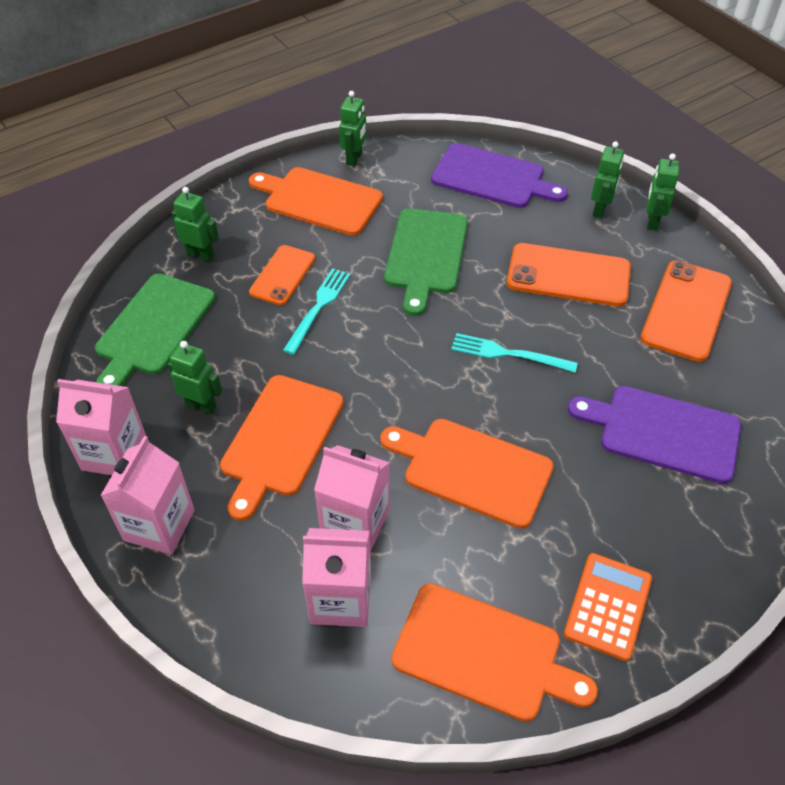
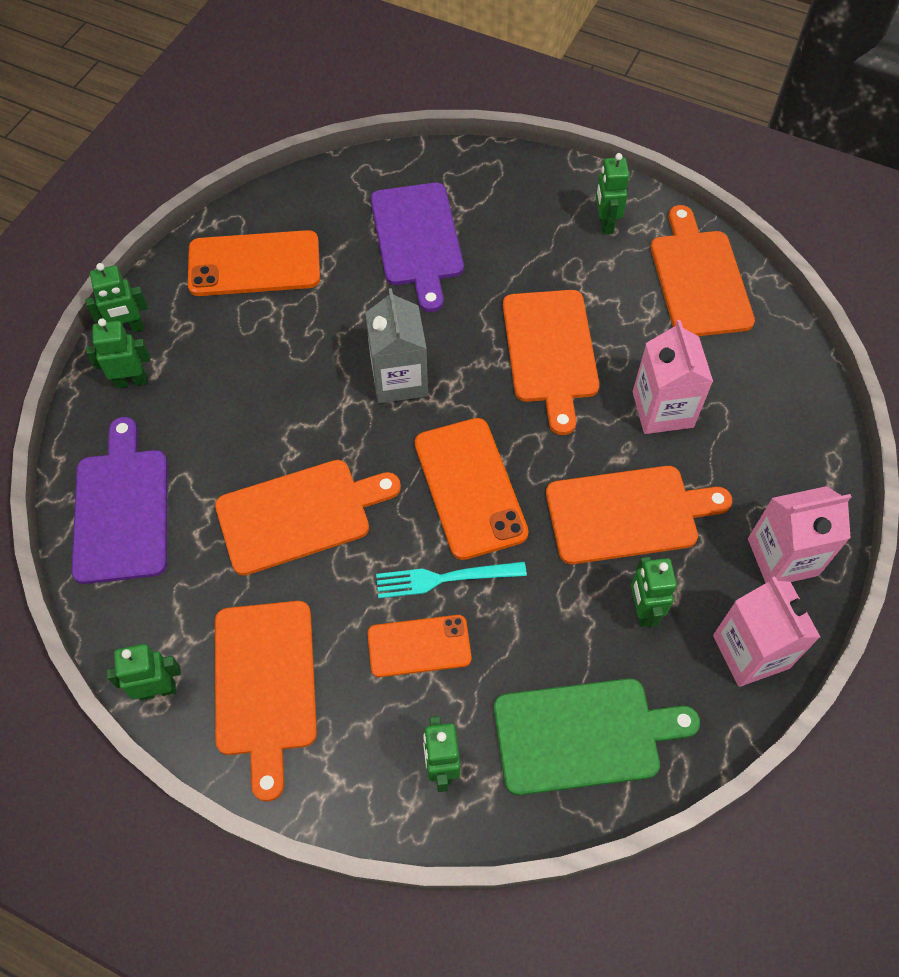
camera: 120 degrees left, 10 degrees up
(341, 599) = (732, 384): pink carton -> none
(426, 255) = (300, 514): green cutting board -> orange cutting board
(508, 354) = (399, 379): turquoise fork -> grey carton
(568, 275) = (257, 371): orange phone -> orange phone (470, 488)
(608, 606) = (605, 223): orange calculator -> green robot

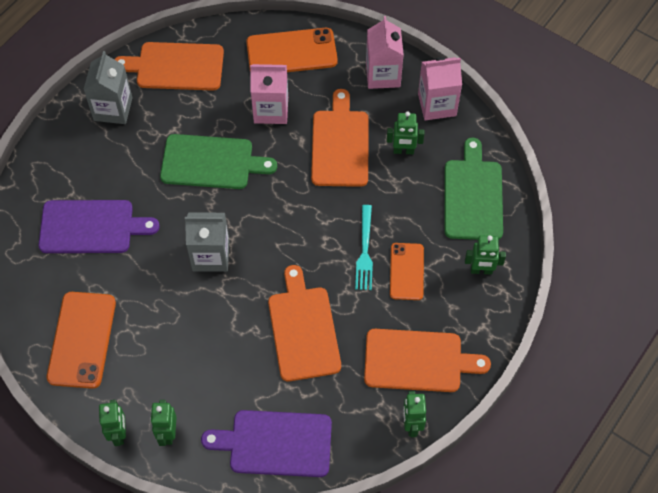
camera: 80 degrees left, 0 degrees up
(470, 488) = (304, 226): orange phone -> orange phone (291, 52)
(550, 351) = (211, 162): orange cutting board -> green cutting board
(605, 223) = (113, 109): green robot -> grey carton

